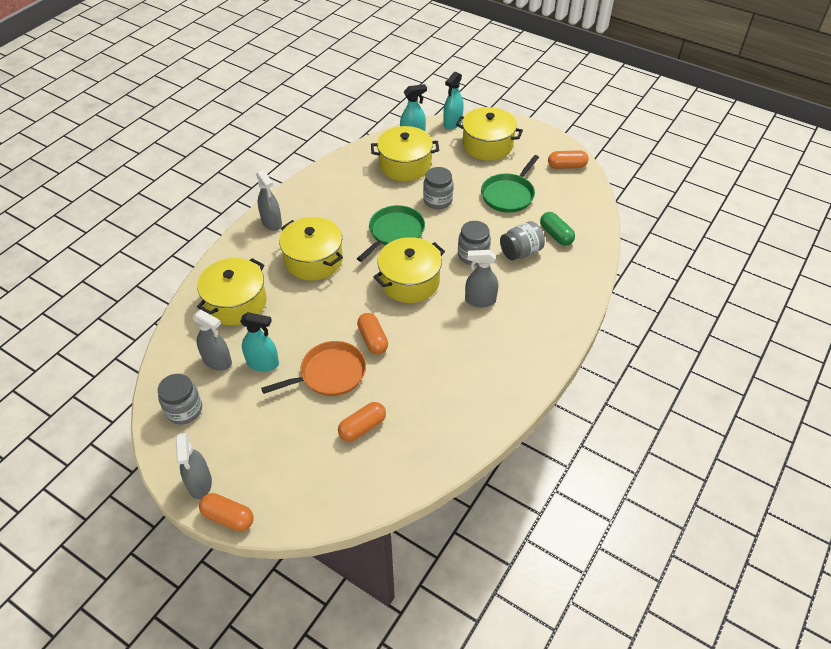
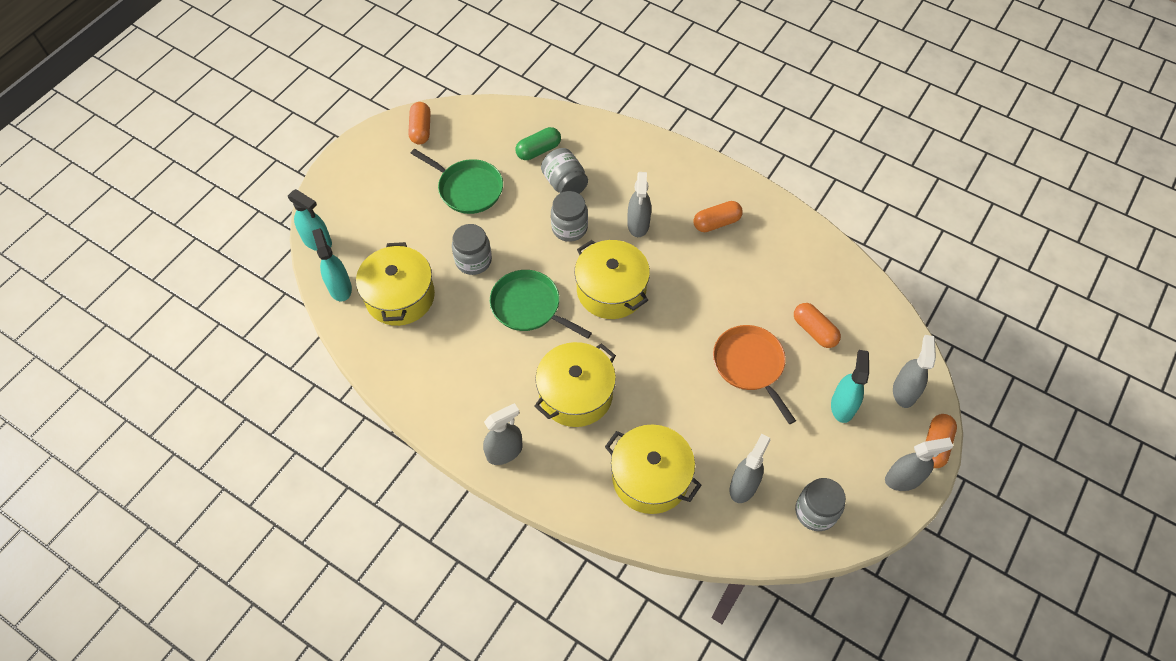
camera: 90 degrees left, 10 degrees up
(263, 363) = (742, 435): turquoise spray bottle -> turquoise spray bottle (842, 406)
(289, 498) = (904, 391): none -> grey spray bottle
(373, 339) = (699, 325): orange capsule -> orange capsule (716, 223)
(487, 145) = (370, 205): yellow pot -> none

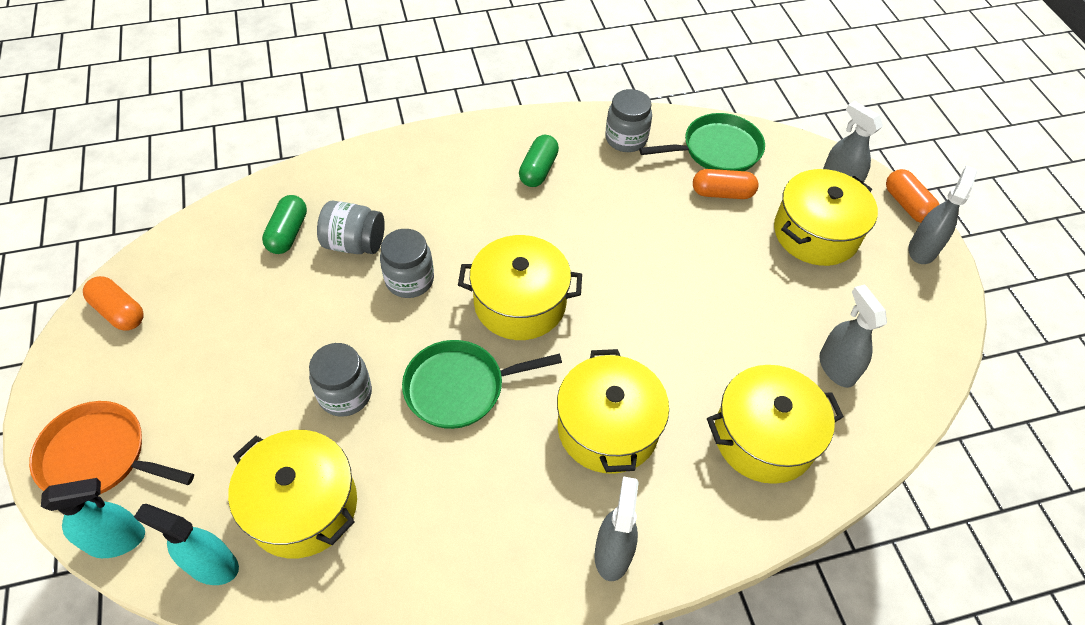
camera: 50 degrees left, 5 degrees down
(467, 188) = (251, 328): green pan -> green pan (717, 150)
(638, 224) = (472, 225): grey spray bottle -> none
(716, 223) = (538, 170): orange capsule -> green capsule
(750, 365) = (713, 263): orange pan -> orange pan (99, 456)
(815, 512) = (907, 334): grey jar -> grey jar (626, 139)
(842, 406) = (816, 233): turquoise spray bottle -> yellow pot

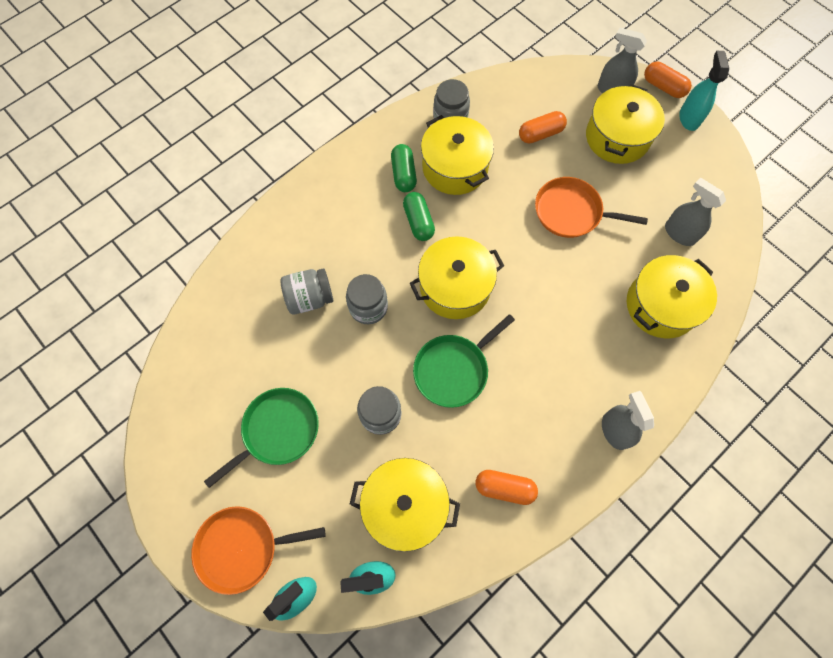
camera: 25 degrees left, 15 degrees up
(119, 312) = (174, 438): orange capsule -> orange capsule (504, 488)
(288, 233) = (255, 314): green capsule -> green capsule (418, 222)
(607, 428) = (564, 348): yellow pot -> yellow pot (455, 167)
(710, 286) = (571, 212): none -> orange pan
(717, 150) = (518, 99): green pan -> green pan (277, 431)
(922, 249) = (689, 118): grey spray bottle -> turquoise spray bottle

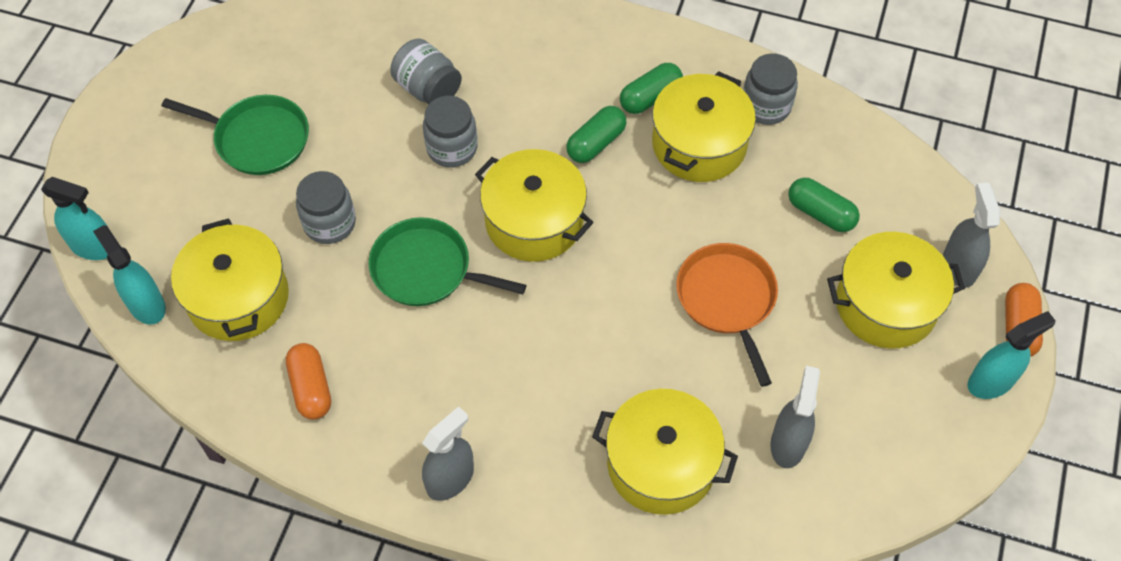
camera: 60 degrees right, 10 degrees down
(242, 548) = (118, 173): orange pan -> none
(540, 134) = (820, 213): orange capsule -> green capsule

